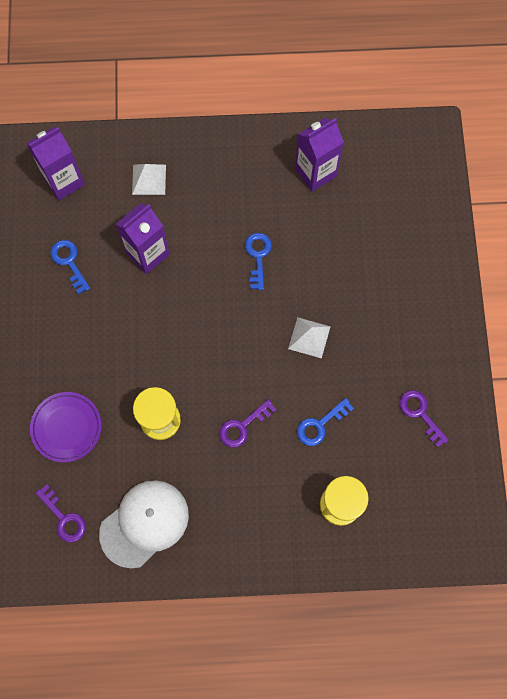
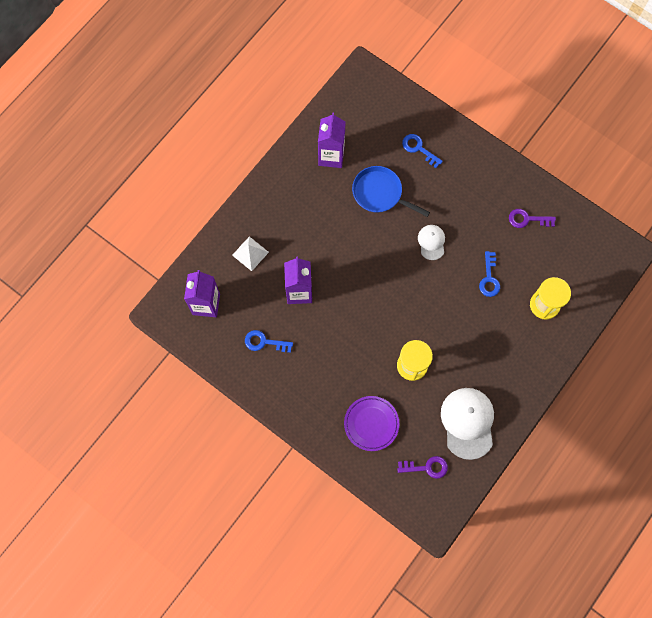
camera: 50 degrees left, 0 degrees up
(243, 426) = (454, 322): purple key -> none
(258, 256) = (356, 230): blue key -> blue key (418, 149)
(309, 337) = (431, 242): white pyramid -> white cap
(317, 248) = (380, 193): none -> blue pan

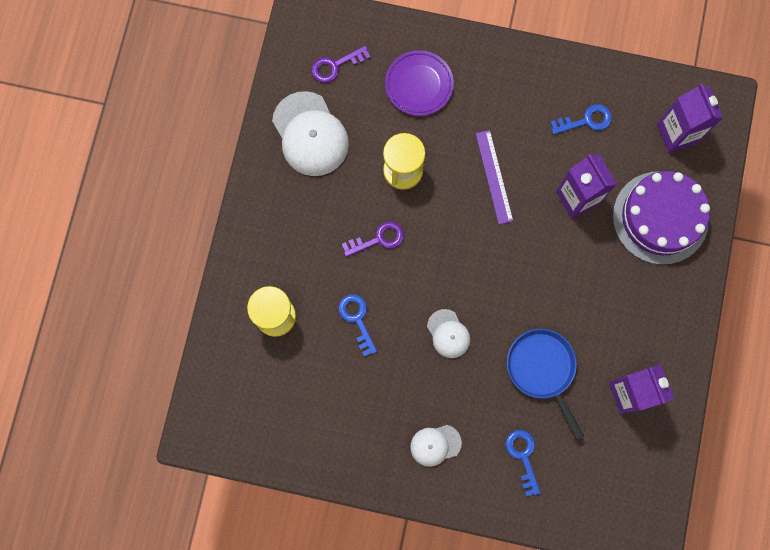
camera: 155 degrees right, 5 degrees up
(250, 253) = (660, 217): white pyramid -> purple cake
(349, 332) = (494, 177): none -> purple ruler
(380, 193) = (542, 369): blue pan -> blue pan turned 120 degrees counterclockwise
(418, 149) = (523, 456): blue key -> blue key turned 120 degrees counterclockwise
(472, 179) = (435, 445): none -> white cap
(527, 219) = (341, 421): purple key -> purple key (378, 239)

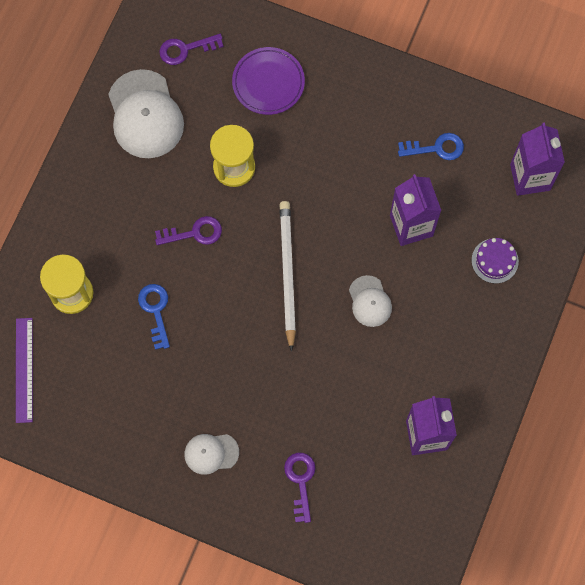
camera: 10 degrees right, 5 degrees down
(448, 333) = (248, 342): white cap -> white cap (370, 301)
(472, 262) = (287, 273): none -> white pencil
(494, 177) = (328, 189): purple ruler -> purple ruler (24, 370)
(523, 456) = (300, 481): blue key -> purple key
(542, 369) = (339, 395): blue pan -> none
(660, 217) = (495, 260): purple cake -> purple cake, size x0.46

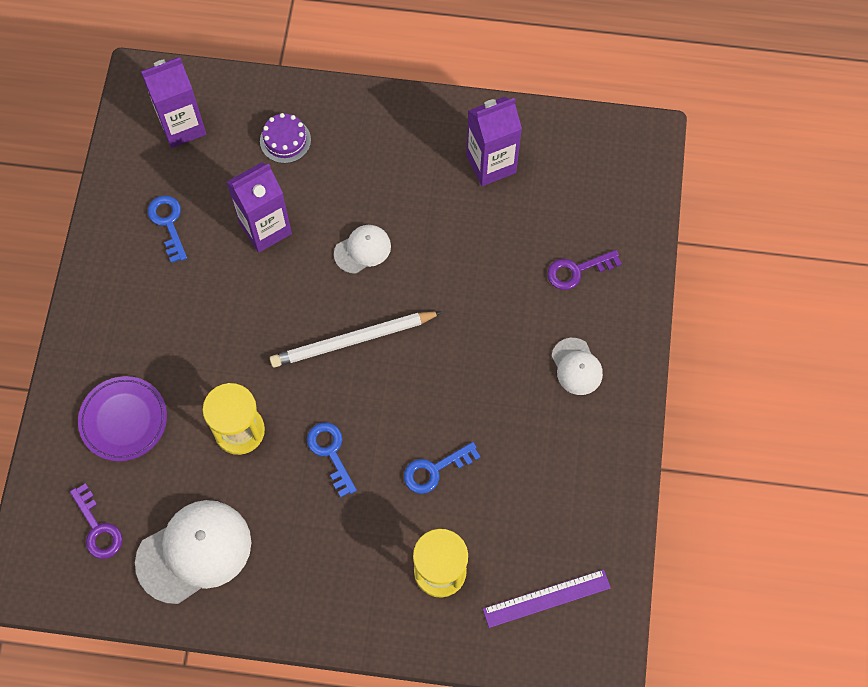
camera: 105 degrees left, 5 degrees down
(194, 233) = (330, 453): purple key -> blue key

